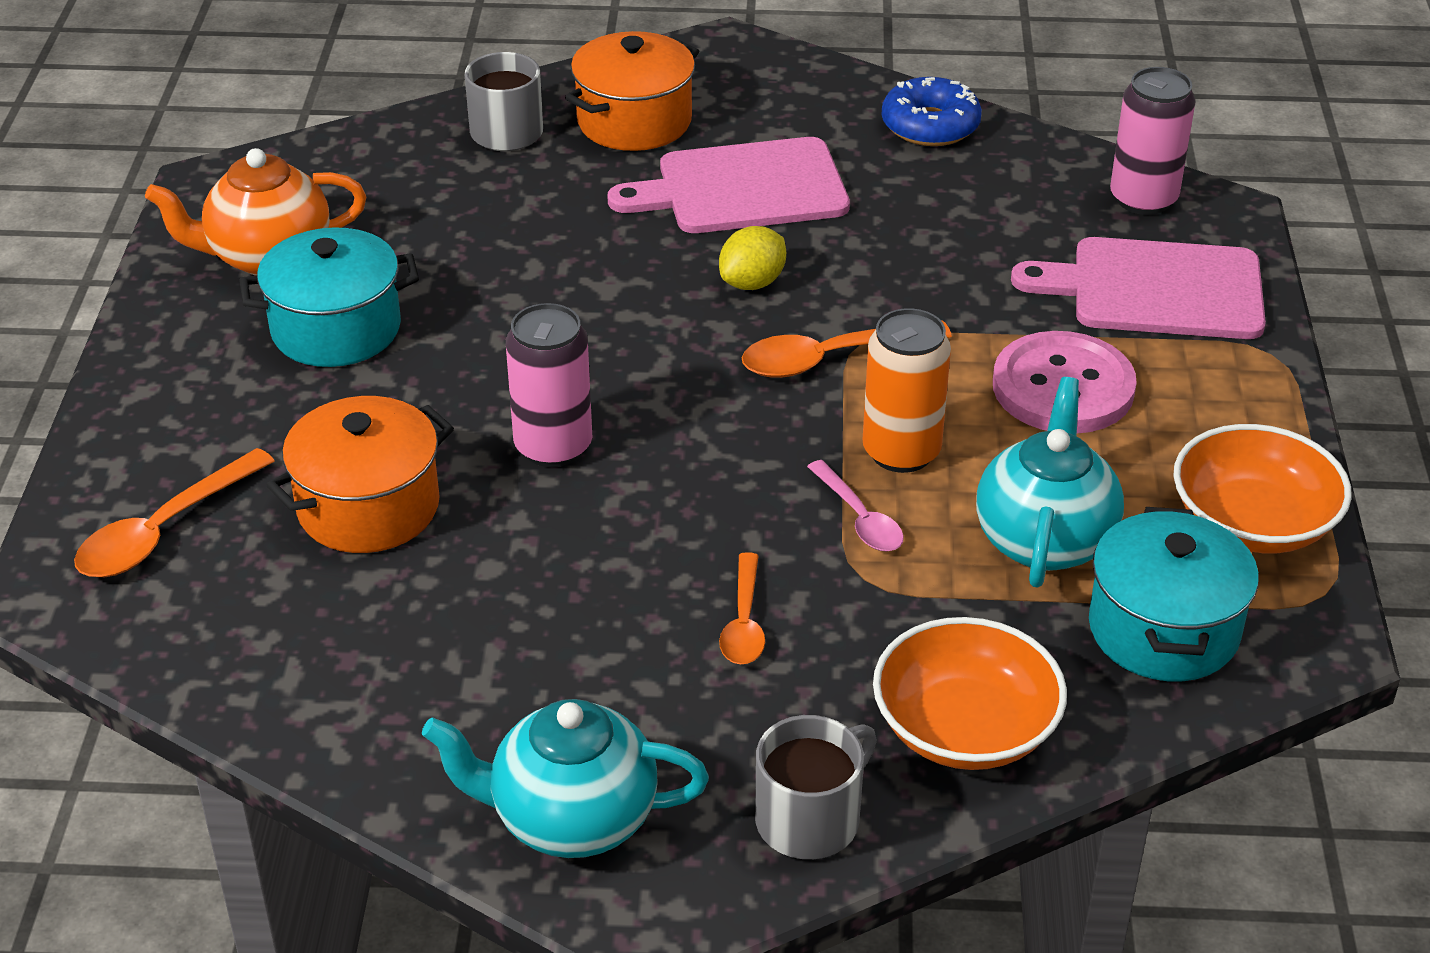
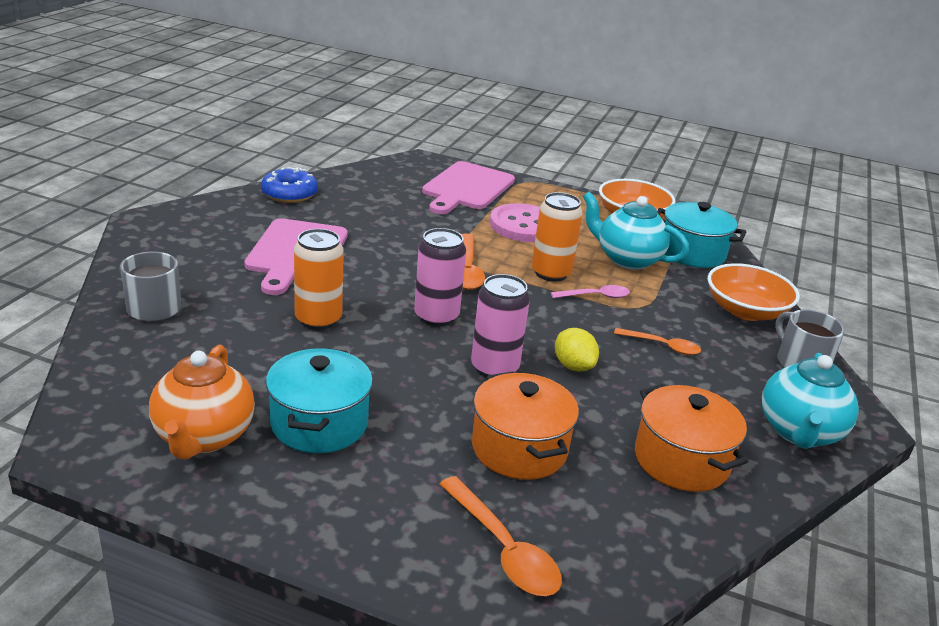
camera: 75 degrees left, 10 degrees down
(572, 260) = (318, 319): none -> orange can
(634, 121) = (192, 265): orange pot -> orange pot (681, 460)
(752, 283) = (386, 273): yellow lemon -> yellow lemon (573, 366)
(1143, 199) = (397, 170): pink can -> pink can (436, 316)

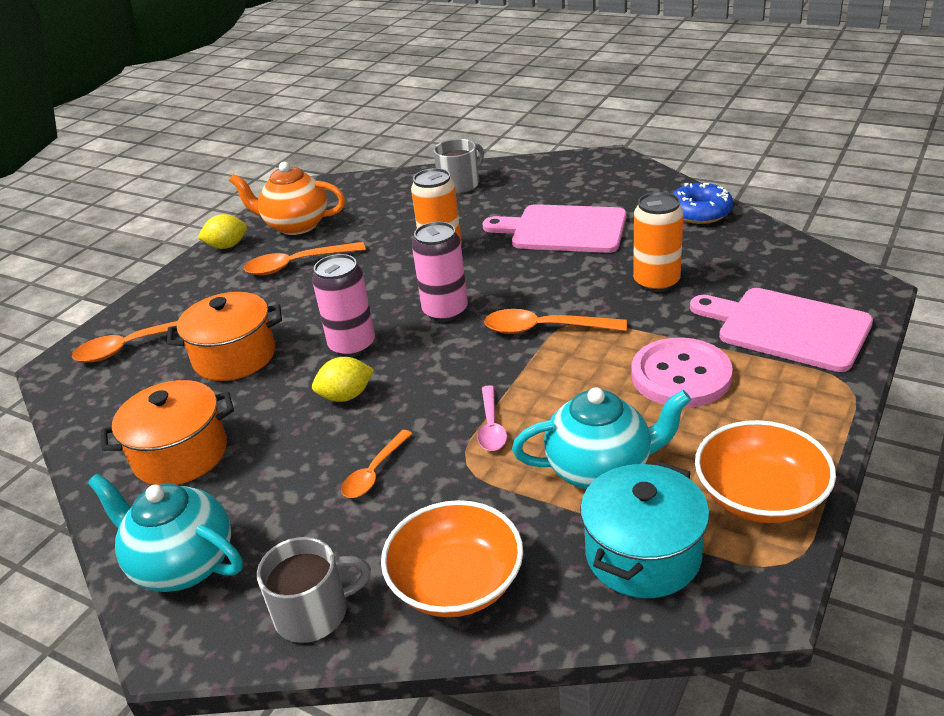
camera: 105 degrees right, 5 degrees up
(242, 502) = (227, 246): none -> yellow lemon
(319, 423) = (297, 264): turquoise pot -> orange spoon
(551, 273) = (547, 392): orange can -> orange can (656, 282)
(627, 259) = (600, 469): turquoise teapot -> turquoise teapot turned 45 degrees clockwise

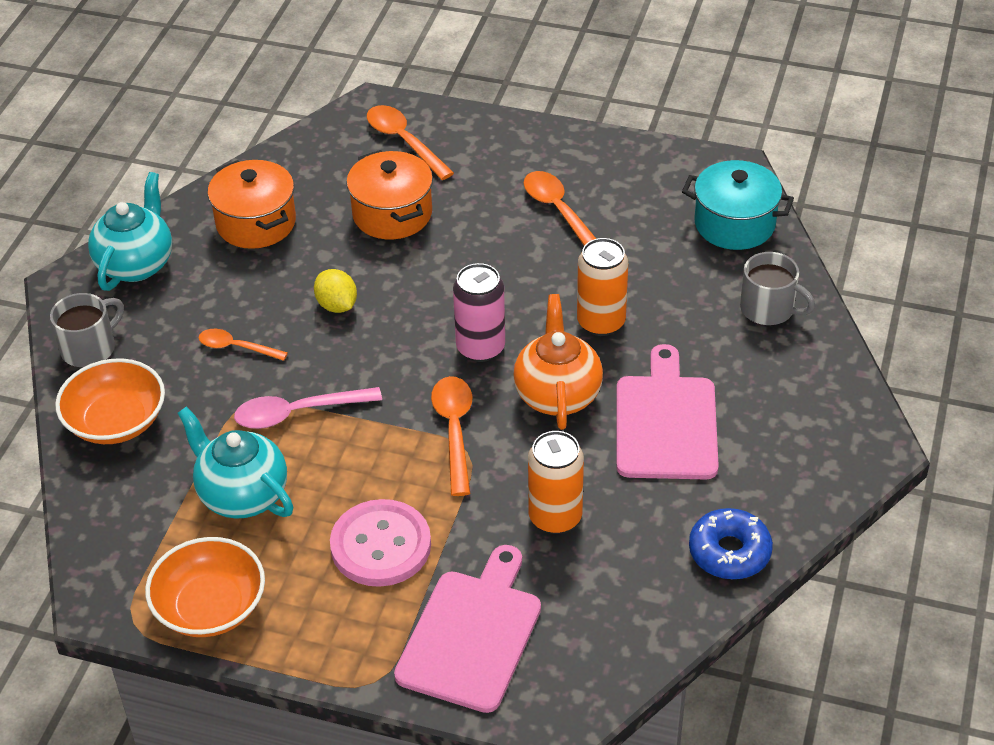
camera: 75 degrees right, 10 degrees up
(227, 246) = (591, 147): yellow lemon -> none
(296, 225) = (643, 188): orange teapot -> orange teapot (557, 394)
(314, 612) = (90, 348): grey mug -> grey mug turned 105 degrees counterclockwise
(352, 345) = (415, 291): pink can -> none
(491, 426) = (298, 413): pink spoon -> pink spoon, size x1.54
(600, 469) = (242, 495): turquoise teapot -> turquoise teapot turned 150 degrees clockwise
(643, 554) = (143, 530): turquoise pot -> turquoise pot (734, 224)

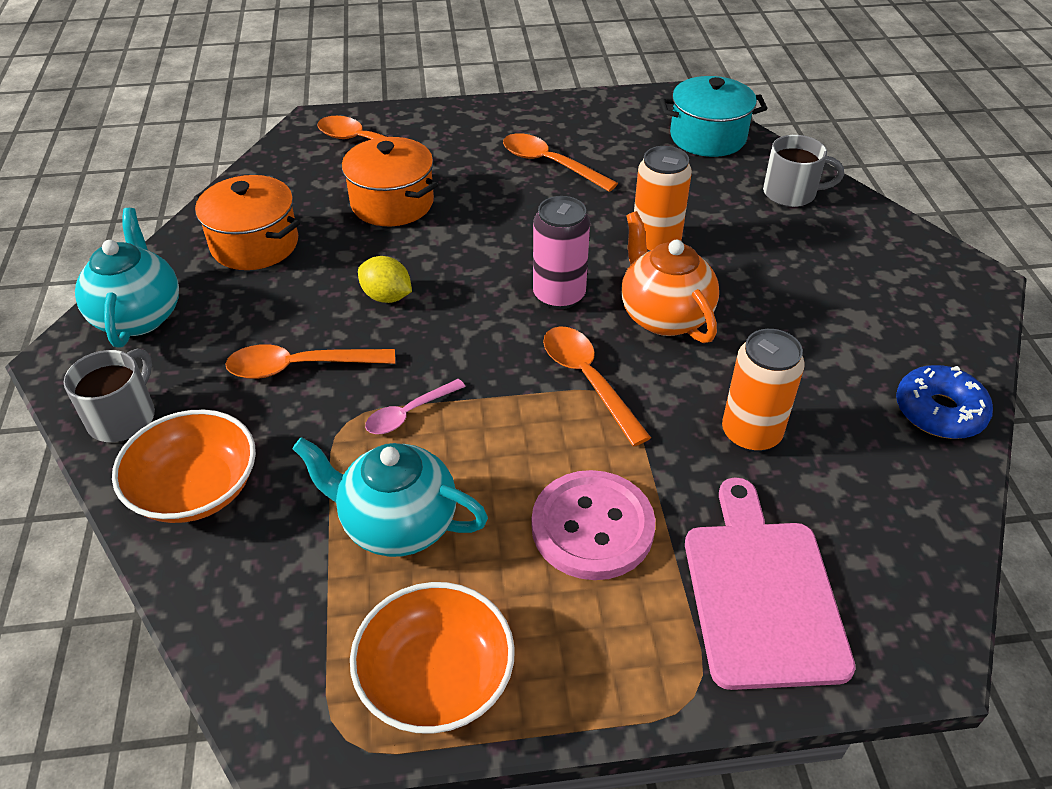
camera: 25 degrees left, 0 degrees up
(236, 347) = (300, 367): orange spoon -> orange spoon, size x1.54
(298, 413) = (409, 413): pink spoon -> pink spoon, size x0.65
(665, 422) = (782, 311): pink cutting board -> none

